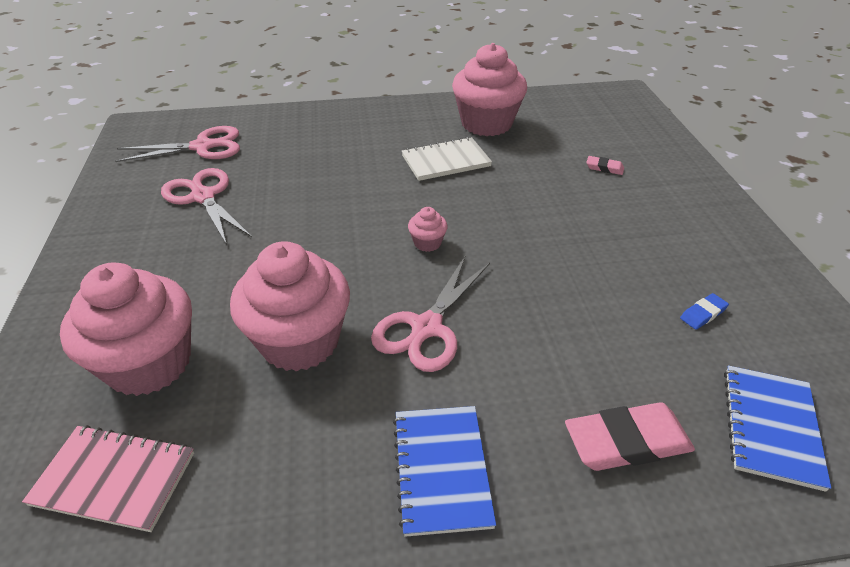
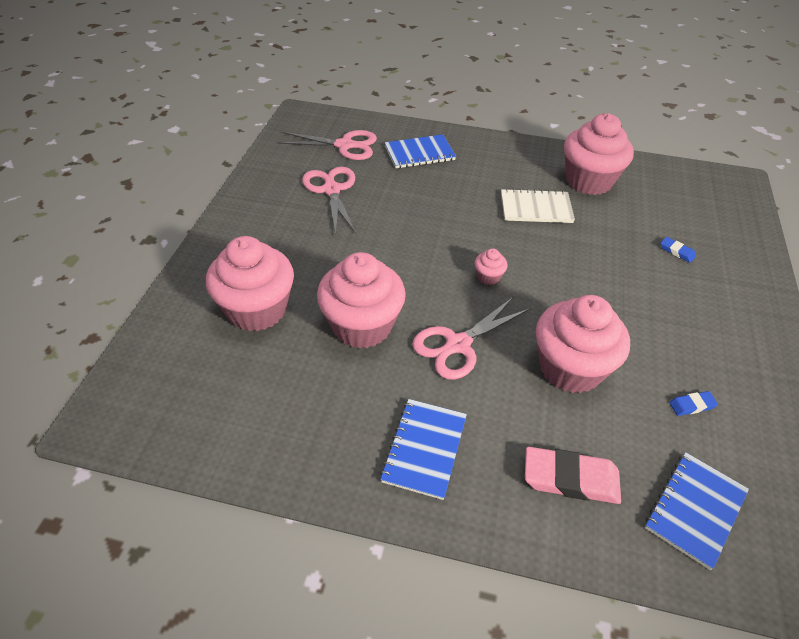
camera: 20 degrees right, 5 degrees up
(114, 478) = (215, 380): pink notebook -> none
(295, 136) = (419, 153): none -> blue notebook
(562, 314) = (570, 368): none -> pink cupcake
(604, 168) = (677, 251): pink eraser -> blue eraser

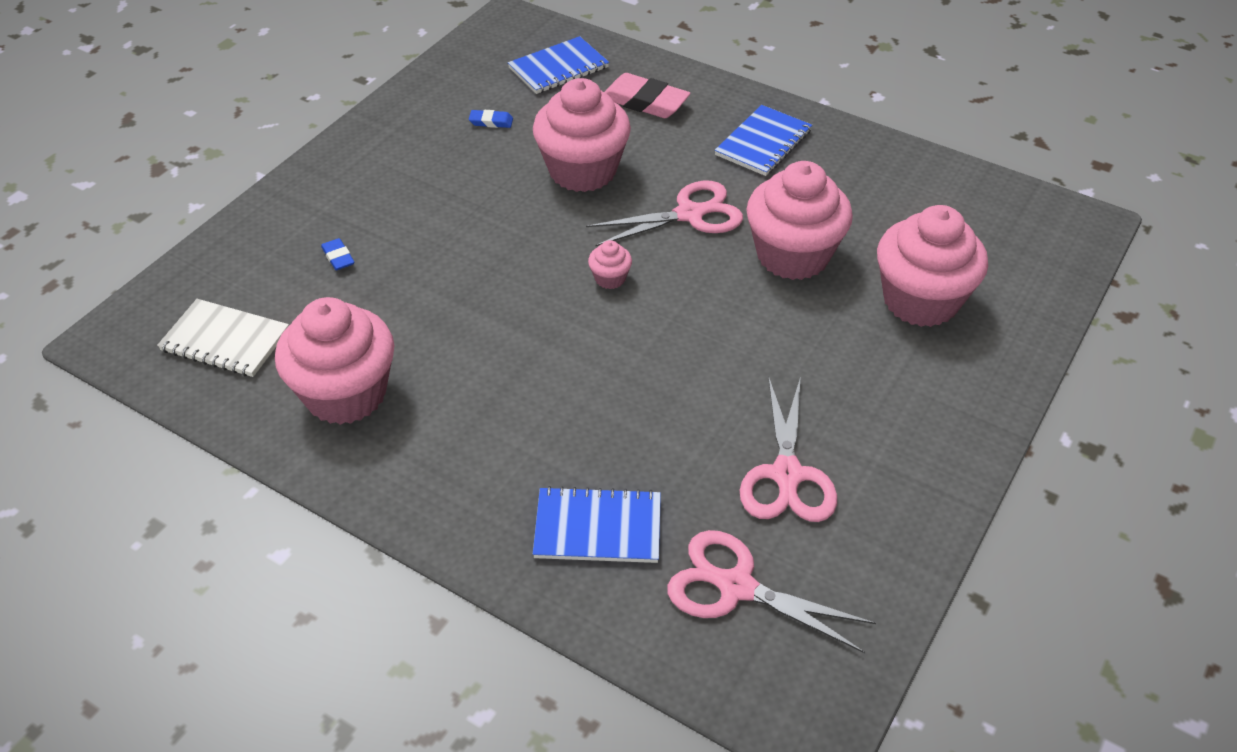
camera: 160 degrees left, 0 degrees up
(536, 208) = (472, 363): white notebook -> white notebook (225, 340)

